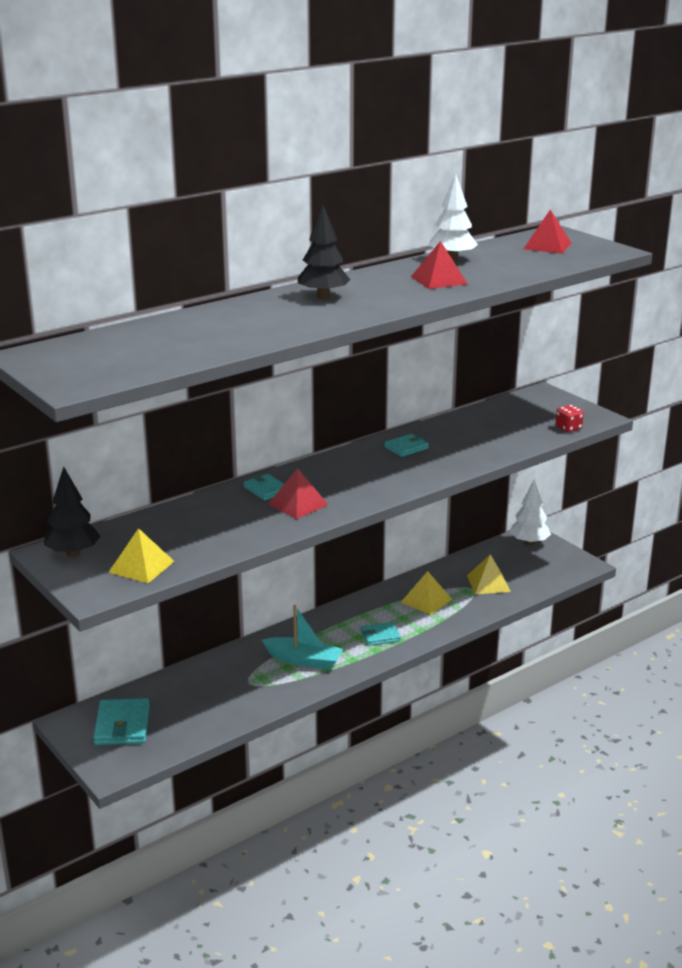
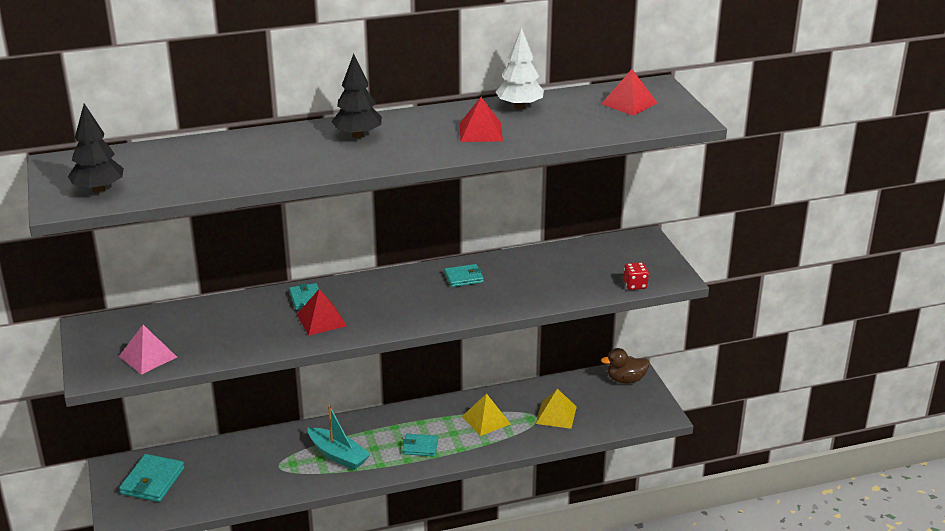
camera: 20 degrees right, 5 degrees up
(73, 553) = (105, 331): black tree -> black tree (98, 190)
(141, 566) = (148, 356): yellow pyramid -> pink pyramid
(529, 543) = (625, 380): white tree -> brown duck

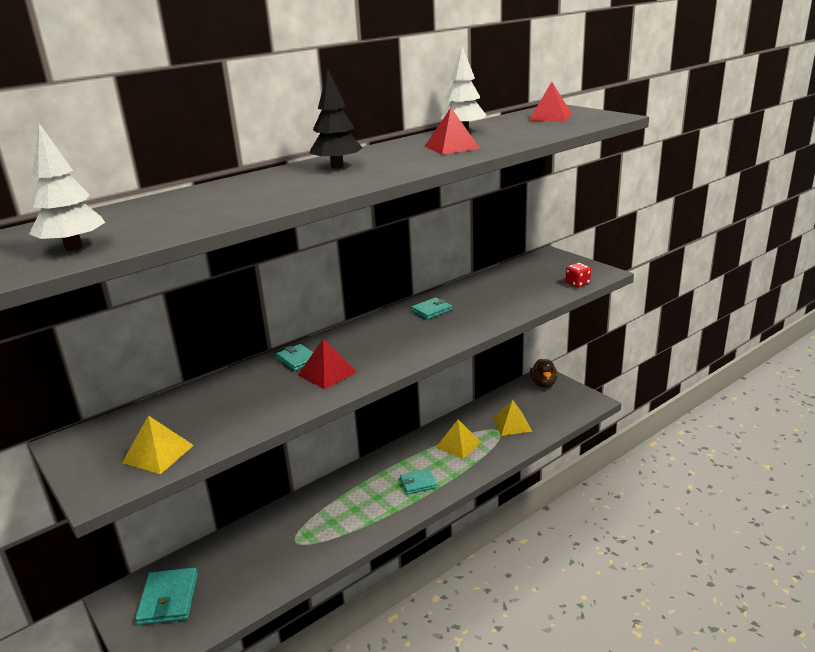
camera: 20 degrees left, 5 degrees down
(98, 190) = (73, 247): black tree -> white tree
(148, 356) = (158, 454): pink pyramid -> yellow pyramid
(338, 455) = (348, 513): turquoise boat -> none
(625, 380) = (543, 384): brown duck -> brown duck turned 60 degrees counterclockwise

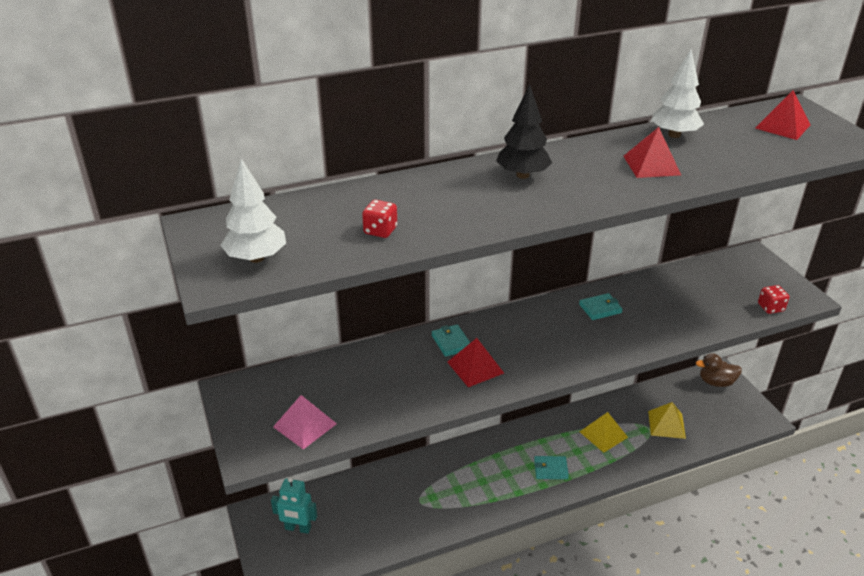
camera: 15 degrees right, 10 degrees up
(158, 454) = (305, 425): yellow pyramid -> pink pyramid
(169, 599) = (298, 528): turquoise wallet -> turquoise robot
(206, 213) = (380, 231): none -> red dice
(543, 384) = (716, 382): brown duck -> brown duck turned 75 degrees clockwise

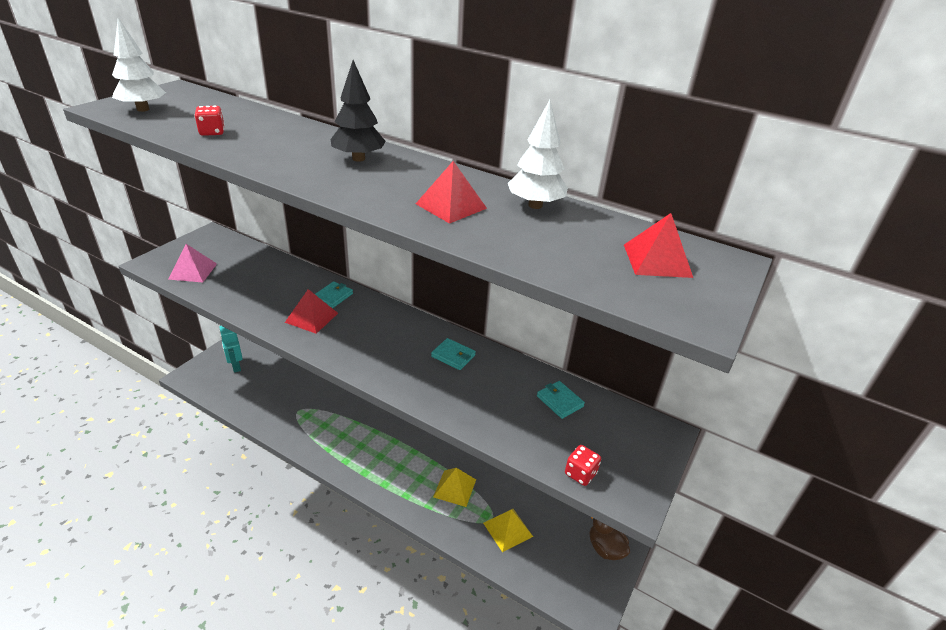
camera: 50 degrees right, 0 degrees up
(550, 469) = (385, 470): turquoise wallet -> turquoise wallet (559, 401)

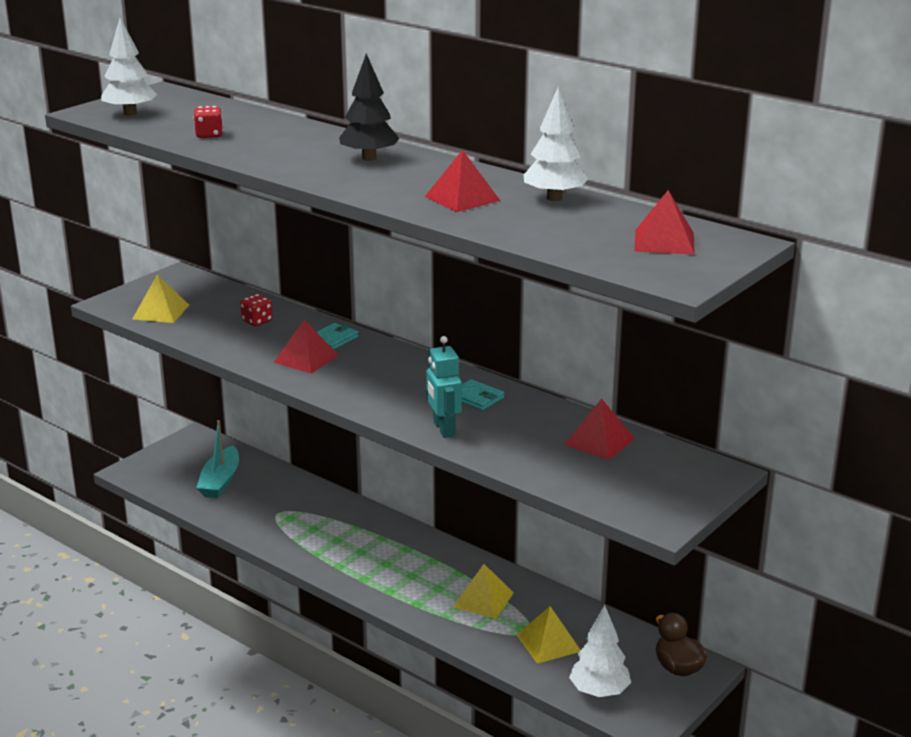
camera: 10 degrees right, 10 degrees down
(193, 271) = (160, 312): pink pyramid -> yellow pyramid
(235, 366) = (194, 462): turquoise robot -> turquoise robot (443, 429)
(254, 383) = (220, 481): none -> turquoise boat
(552, 579) = (599, 692): none -> white tree
(559, 401) = (599, 441): turquoise wallet -> red pyramid
(580, 474) = (605, 499): red dice -> red dice (257, 321)

